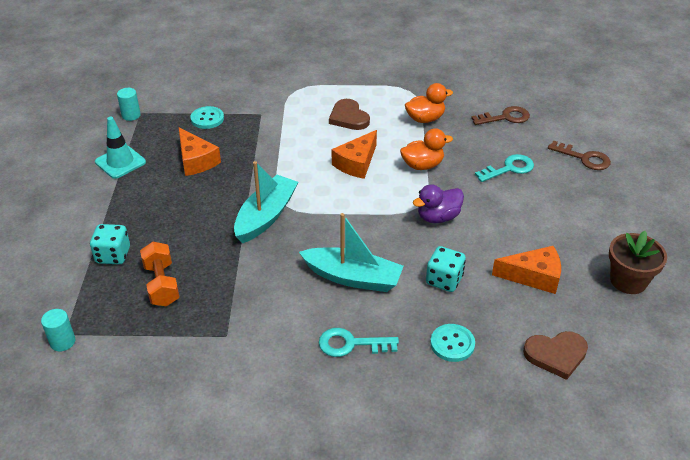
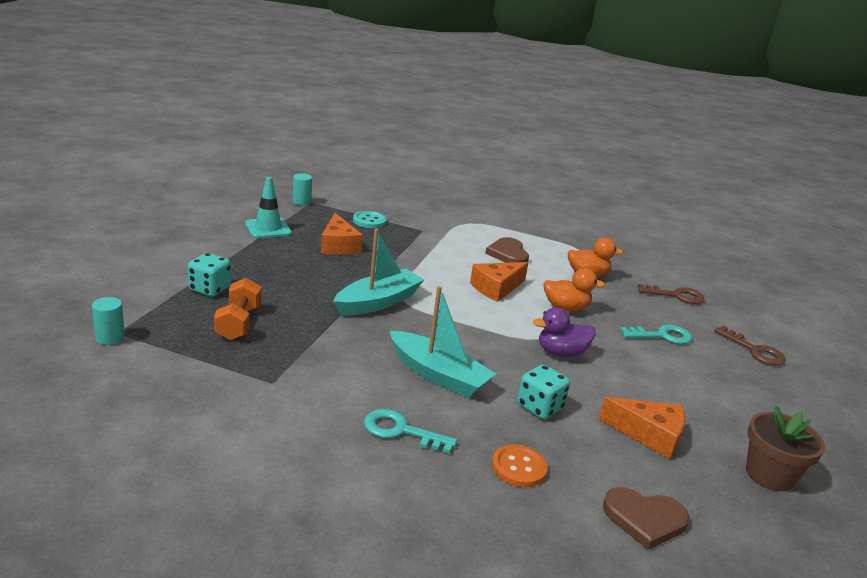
camera: 15 degrees right, 15 degrees down
(452, 344) = (519, 467): turquoise button -> orange button

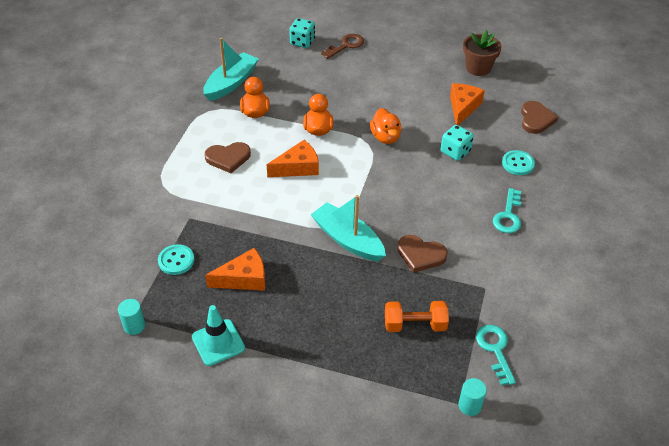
camera: 90 degrees left, 20 degrees up
(210, 289) = (365, 359): turquoise dice -> turquoise dice (302, 42)
(343, 344) = (420, 255): none -> brown heart
(438, 375) = (439, 200): turquoise boat -> turquoise boat (231, 83)
(496, 288) = (298, 167): orange cheese -> orange cheese turned 75 degrees counterclockwise
(519, 467) = (518, 164): orange button -> turquoise button
(561, 353) = (385, 137): purple duck -> orange duck
(662, 336) = (342, 85): turquoise key -> turquoise key (495, 350)
(676, 295) = (276, 68): brown key -> none

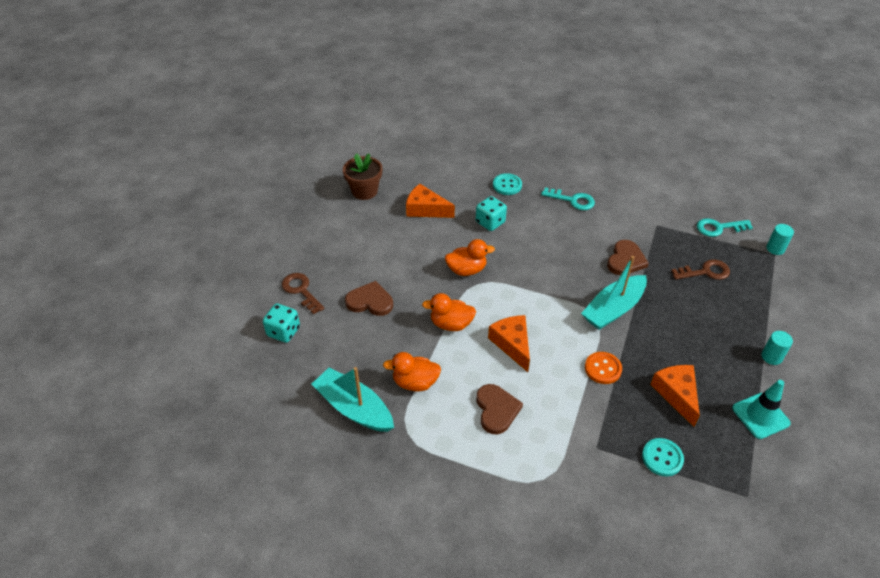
camera: 85 degrees left, 0 degrees up
(134, 326) = (759, 494): turquoise cylinder -> turquoise cylinder (771, 357)
(273, 227) = (603, 369): none -> orange button
(415, 325) = (705, 272): orange dumbbell -> brown key
(536, 119) = (447, 165): brown heart -> brown heart (370, 301)

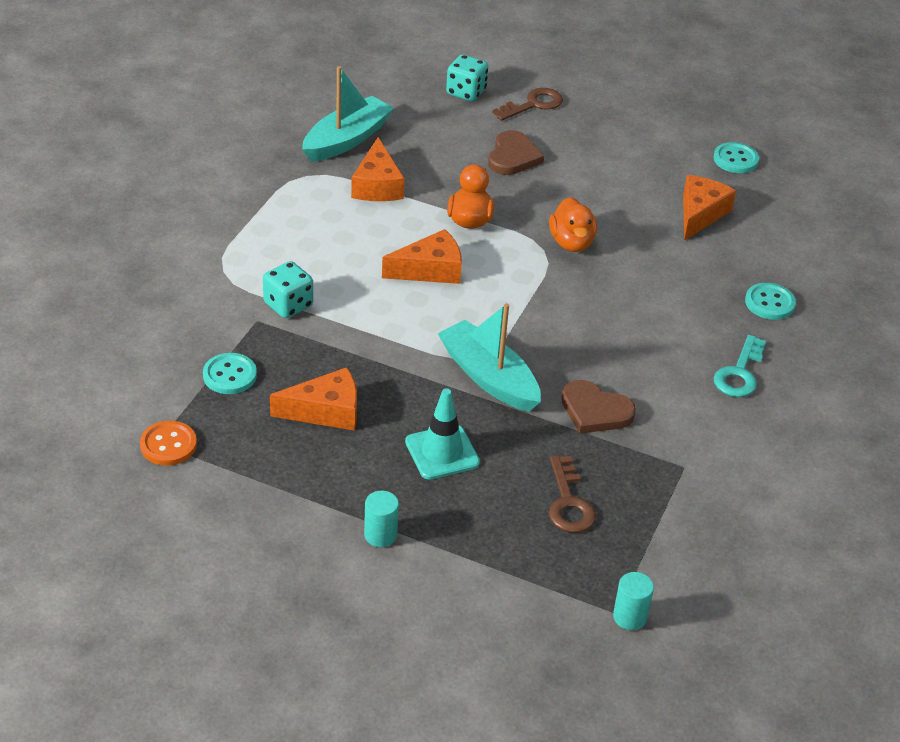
camera: 90 degrees right, 5 degrees down
(364, 191) = (735, 159): brown flower pot -> turquoise button
(415, 382) = (377, 185): orange duck -> orange cheese
(490, 222) = (675, 275): turquoise dice -> turquoise dice (288, 305)
(496, 410) = (326, 245): brown heart -> none
(603, 369) = (379, 347): orange button -> orange button (168, 445)
(719, 228) = (682, 550): turquoise key -> none
(760, 416) = (276, 490): turquoise traffic cone -> turquoise traffic cone (442, 452)

